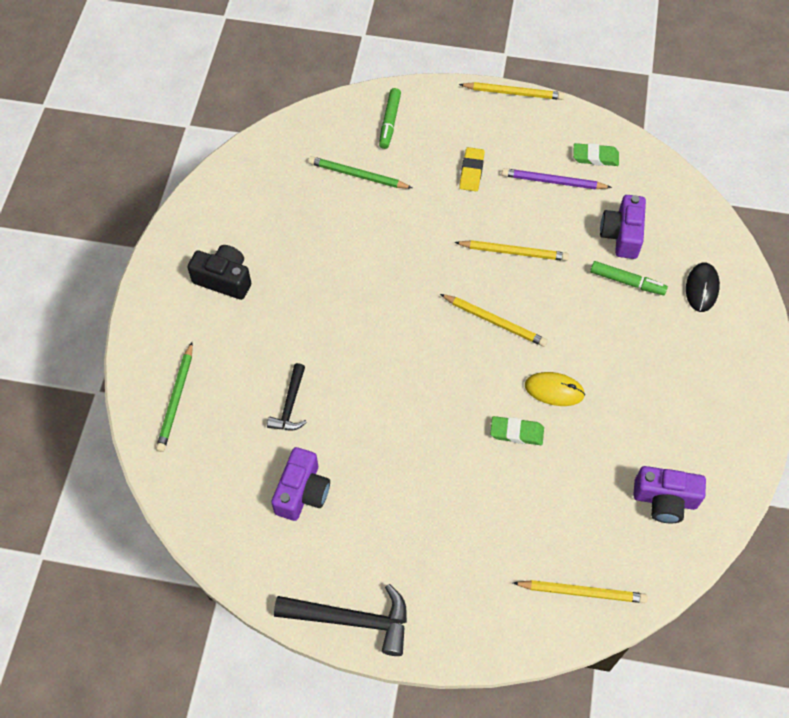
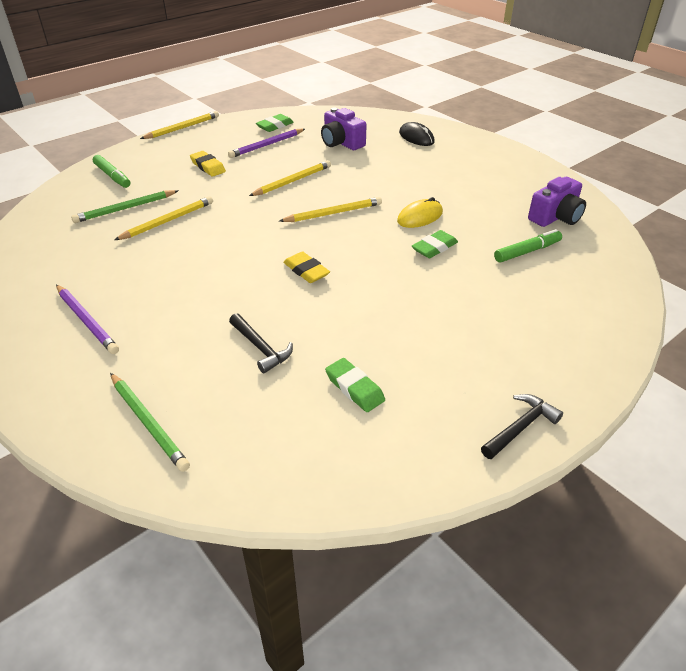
camera: 50 degrees left, 20 degrees down
(224, 279) = (86, 321): black camera -> purple pencil
(302, 492) = (354, 388): purple camera -> green eraser
(352, 619) = (520, 427): black hammer -> black hammer, size x0.61
(398, 364) = (306, 271): none -> yellow eraser
(581, 592) = (601, 285): yellow pencil -> yellow pencil (168, 221)
(627, 282) = (376, 156): green marker -> green marker (527, 251)

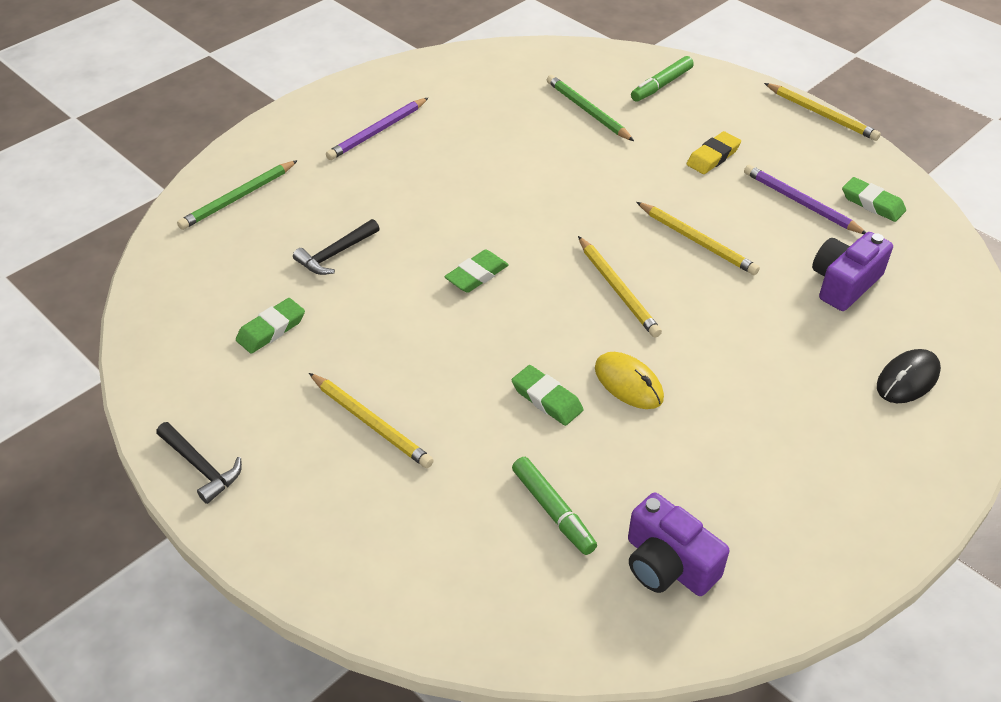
camera: 85 degrees right, 5 degrees up
(168, 221) = (567, 148): yellow pencil -> yellow pencil (370, 423)
(306, 271) = (476, 275): yellow eraser -> green eraser

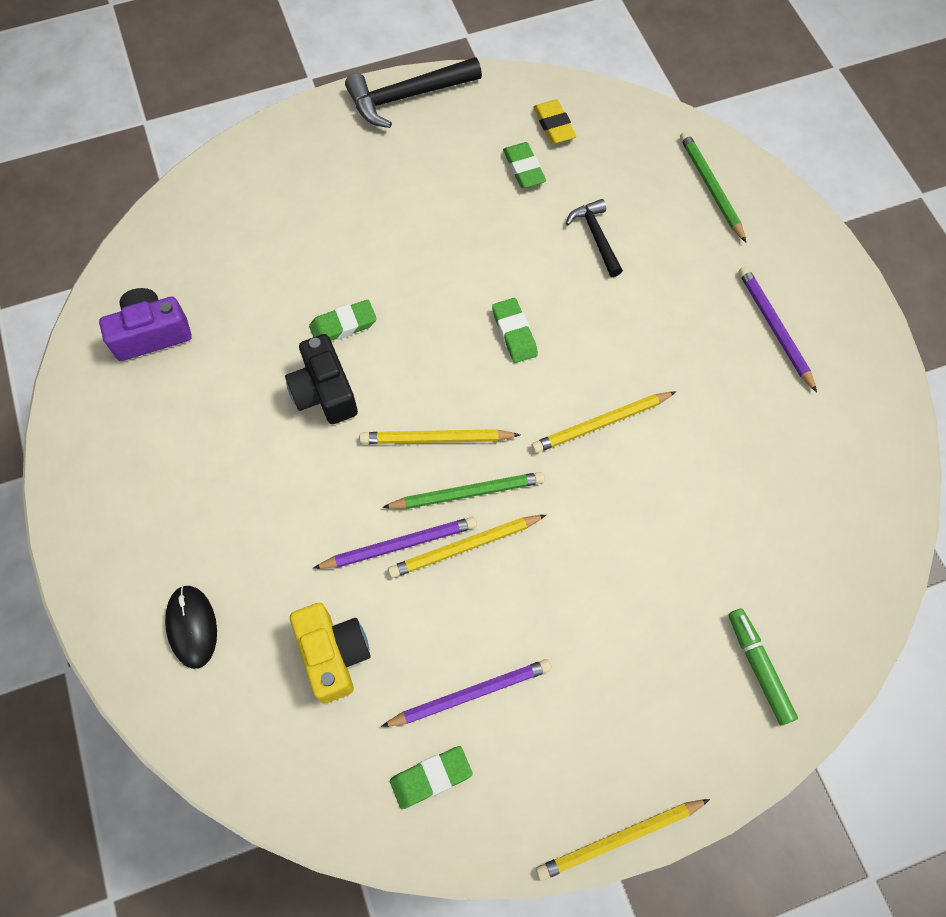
camera: 115 degrees right, 20 degrees up
(201, 467) = (407, 97): black hammer -> black hammer, size x1.65
(370, 423) = (389, 202): yellow pencil -> yellow pencil (601, 423)
(553, 511) = (240, 284): green marker -> none
(588, 111) = (735, 552): green pencil -> green pencil (467, 493)
(628, 383) = (324, 392): yellow mouse -> black camera
(713, 157) = (592, 645): yellow eraser -> yellow eraser (554, 125)
(728, 278) = (399, 545): none -> purple pencil
(844, 283) = (333, 654): purple camera -> yellow camera

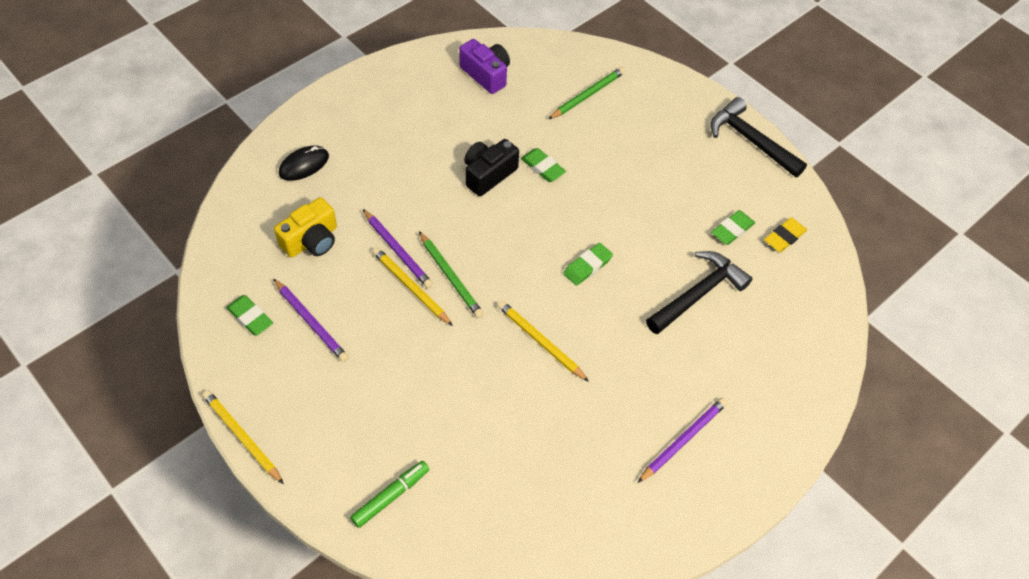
camera: 65 degrees right, 10 degrees down
(436, 439) = (482, 246): yellow pencil -> none
(596, 237) = (698, 293): black hammer -> black hammer, size x1.65
(711, 187) = (792, 360): green pencil -> green pencil (587, 95)

